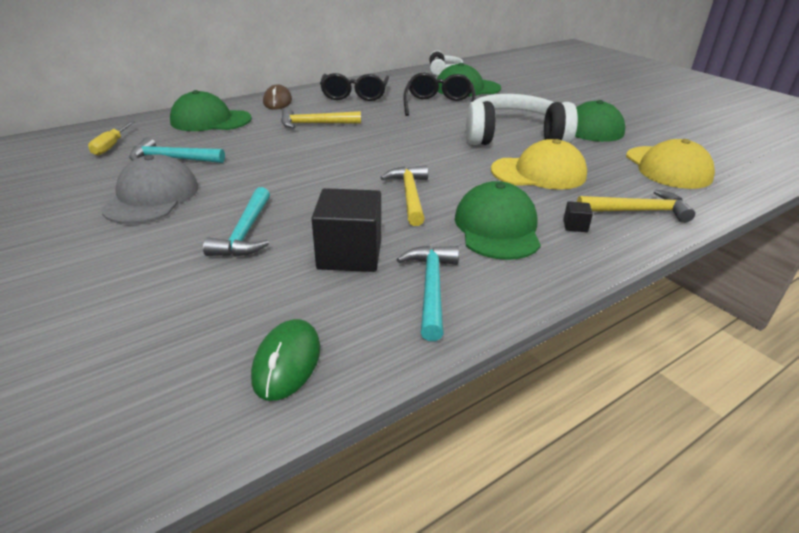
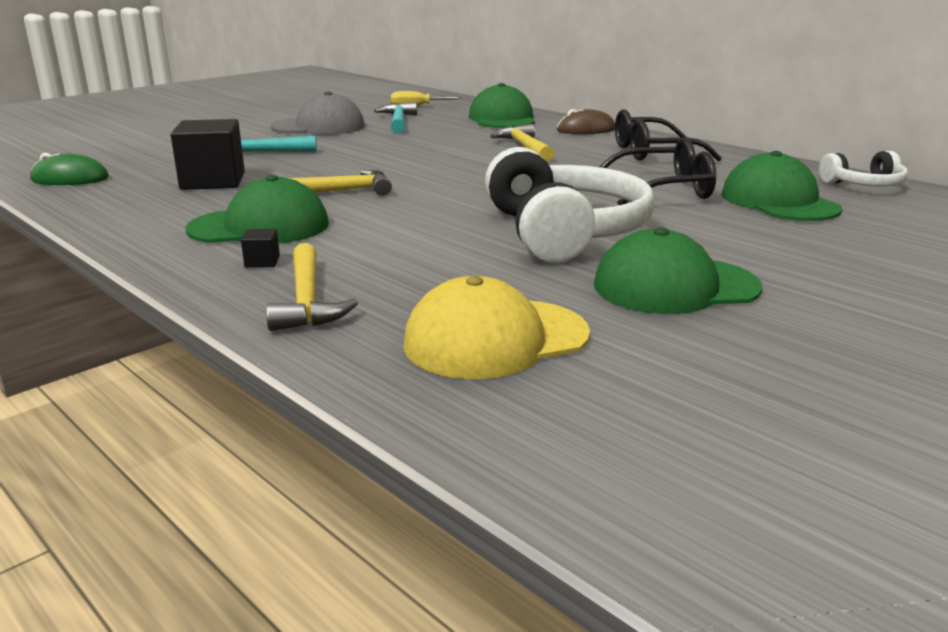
camera: 80 degrees right, 10 degrees down
(431, 288) = (145, 207): turquoise hammer -> none
(538, 173) = (425, 246): yellow cap -> none

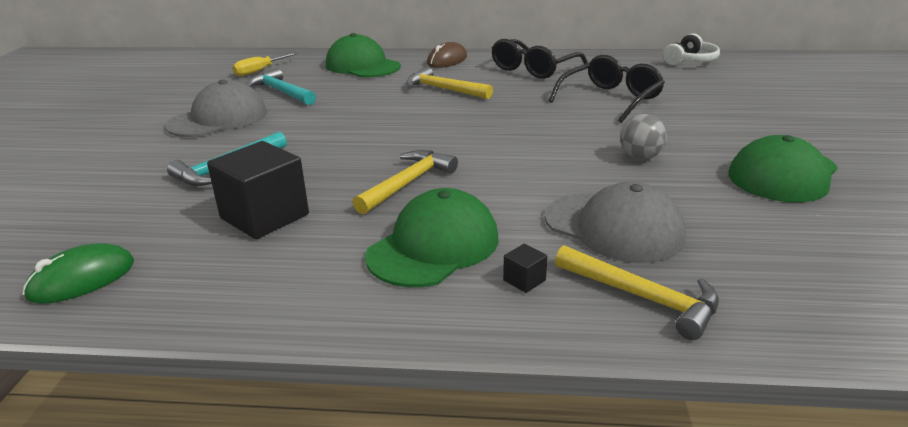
camera: 40 degrees left, 5 degrees up
(405, 261) = (614, 227): none -> grey cap
(496, 339) = (807, 263): yellow cap -> none
(564, 232) = (640, 157): white headphones -> grey ball
(778, 201) = (683, 87): green cap -> none

